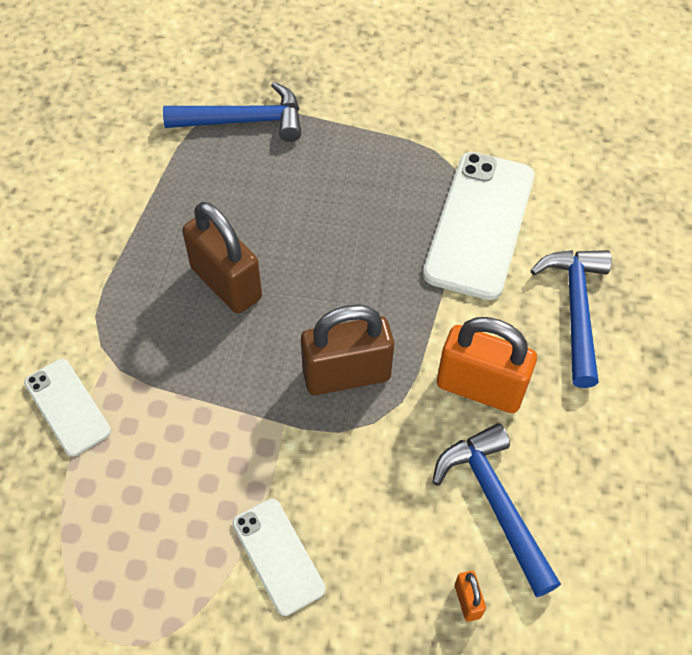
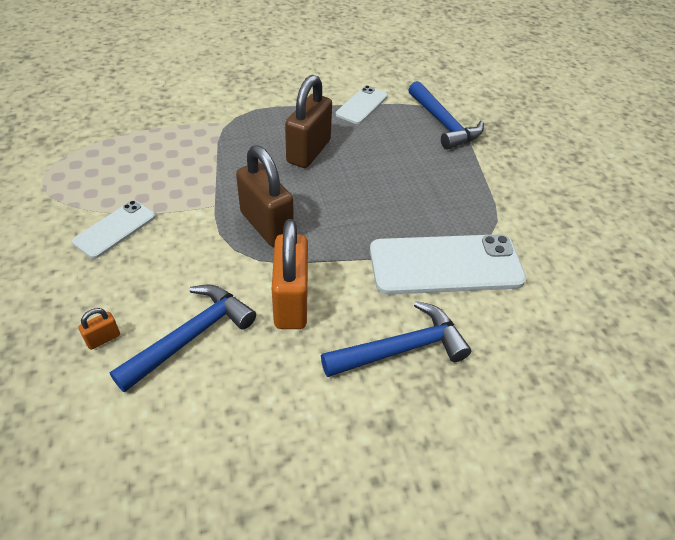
camera: 65 degrees right, 10 degrees down
(67, 407) = (189, 117): white phone -> white phone (362, 105)

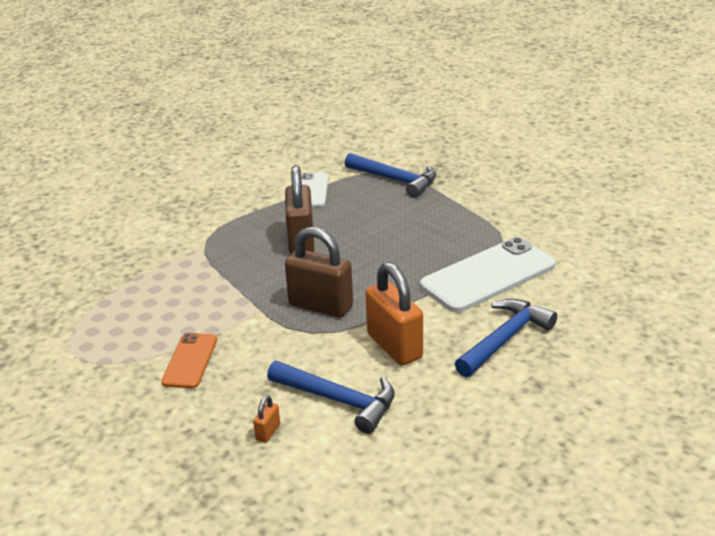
camera: 25 degrees left, 15 degrees down
(115, 229) = (190, 361): white phone -> orange phone
(190, 336) = (338, 400): blue hammer -> blue hammer turned 105 degrees clockwise

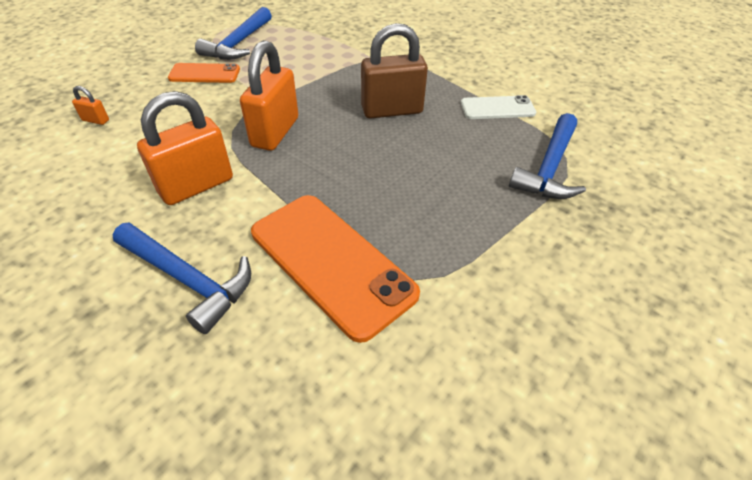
camera: 80 degrees right, 15 degrees up
(321, 306) = (275, 132): brown padlock -> orange padlock
(338, 400) = (122, 154): blue hammer -> blue hammer (239, 43)
(488, 275) = (331, 262): white phone -> orange phone

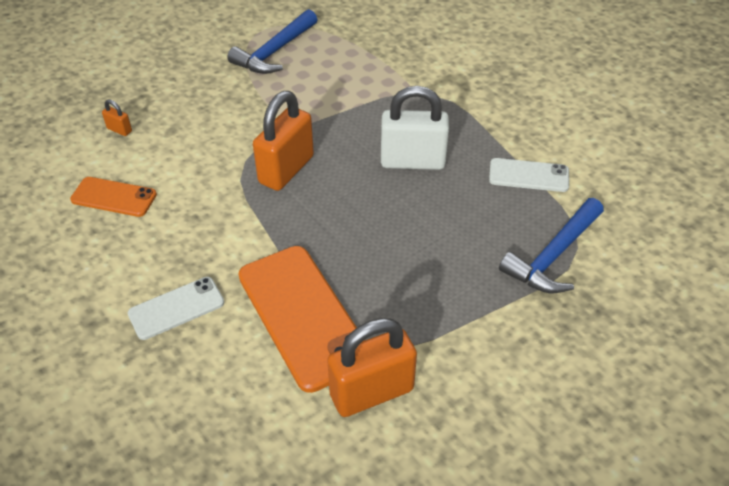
camera: 15 degrees right, 0 degrees up
(188, 279) = (176, 308): blue hammer -> white phone
(196, 186) = (200, 217): orange padlock -> orange padlock (371, 392)
(204, 74) = (232, 87): orange phone -> orange phone (114, 197)
(392, 110) = (412, 161): brown padlock -> white padlock

